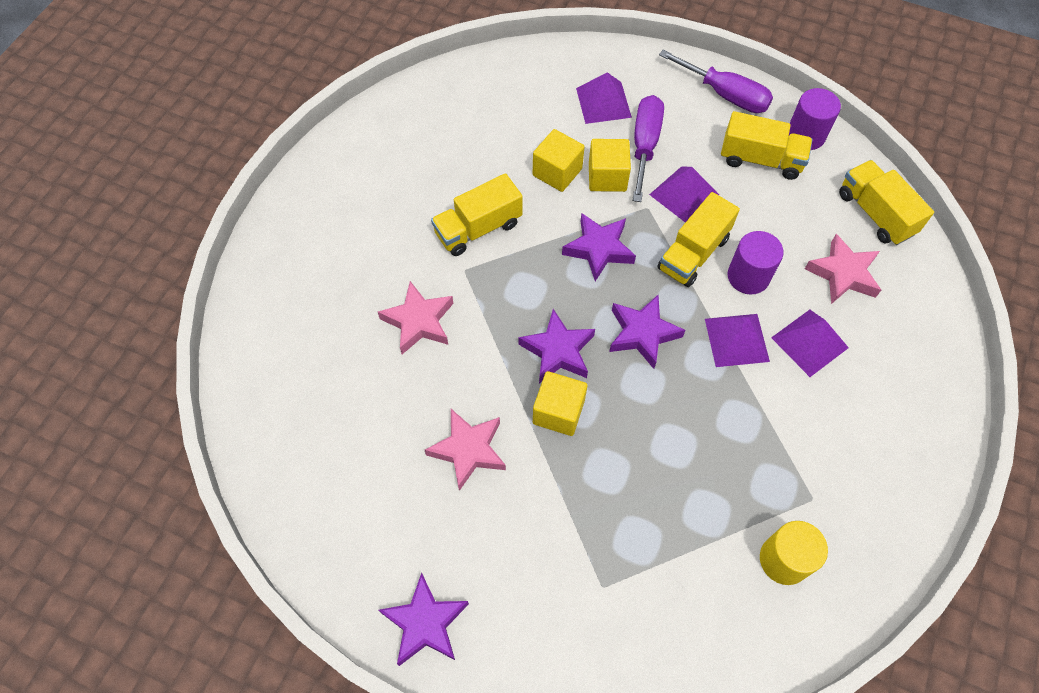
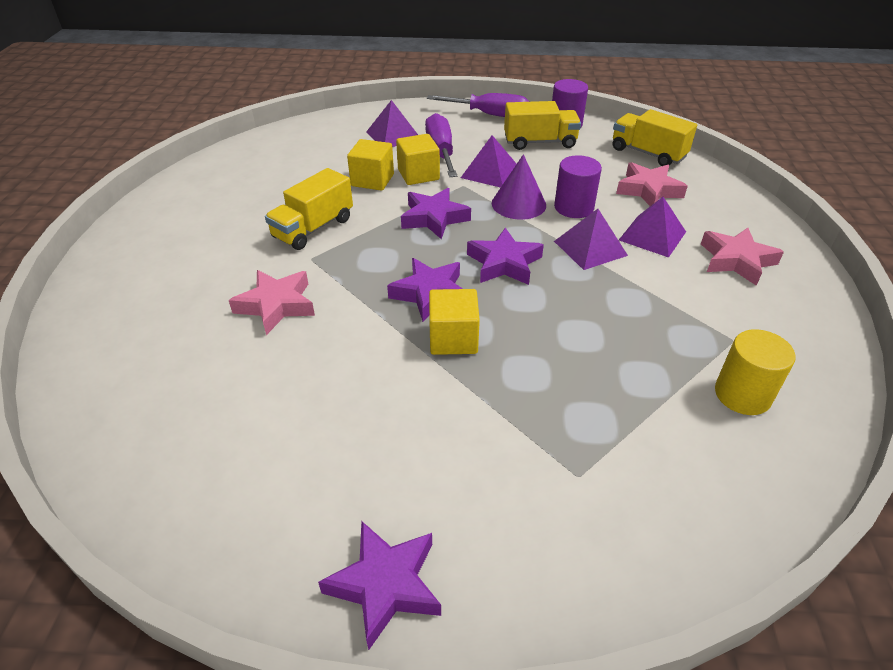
camera: 20 degrees left, 20 degrees down
(468, 450) = (371, 395): pink star -> pink star (736, 260)
(693, 253) = (518, 204): yellow truck -> purple cone

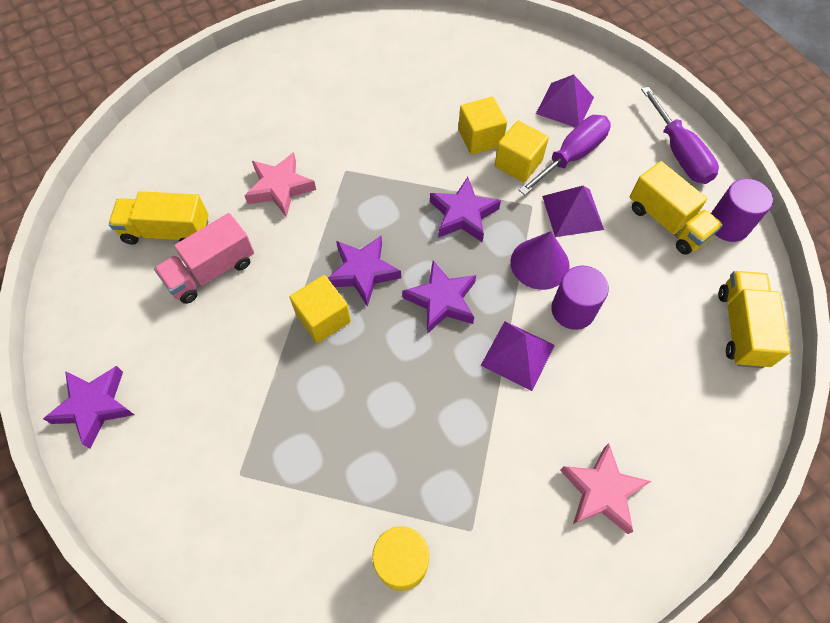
camera: 55 degrees right, 20 degrees up
(313, 228) = (382, 146): yellow truck -> yellow truck (167, 231)
(314, 396) = (211, 271): none -> pink truck
(648, 190) = (664, 360): pink star -> none
(652, 236) = (582, 398): purple pyramid -> none

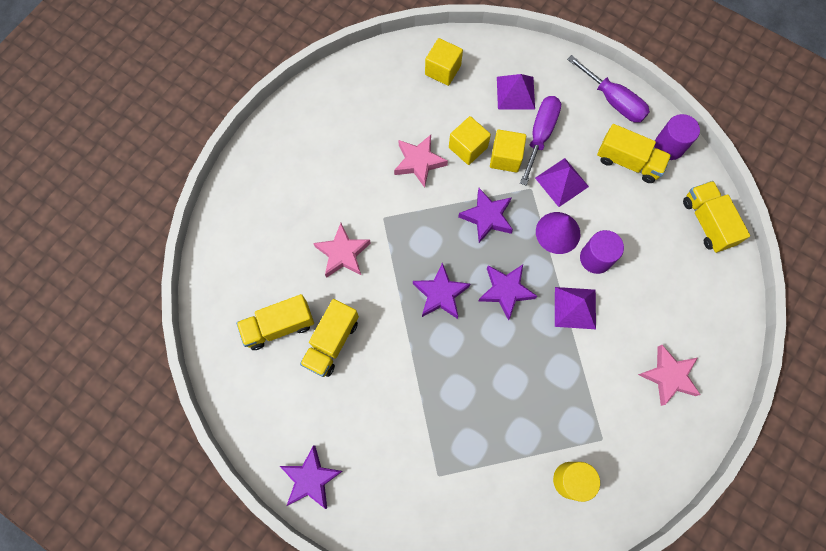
camera: 25 degrees left, 10 degrees up
(211, 271) = (331, 342): pink truck -> yellow truck
(323, 318) = (432, 341): yellow cube -> yellow cube (442, 70)
(417, 132) = (419, 162): none -> pink star

